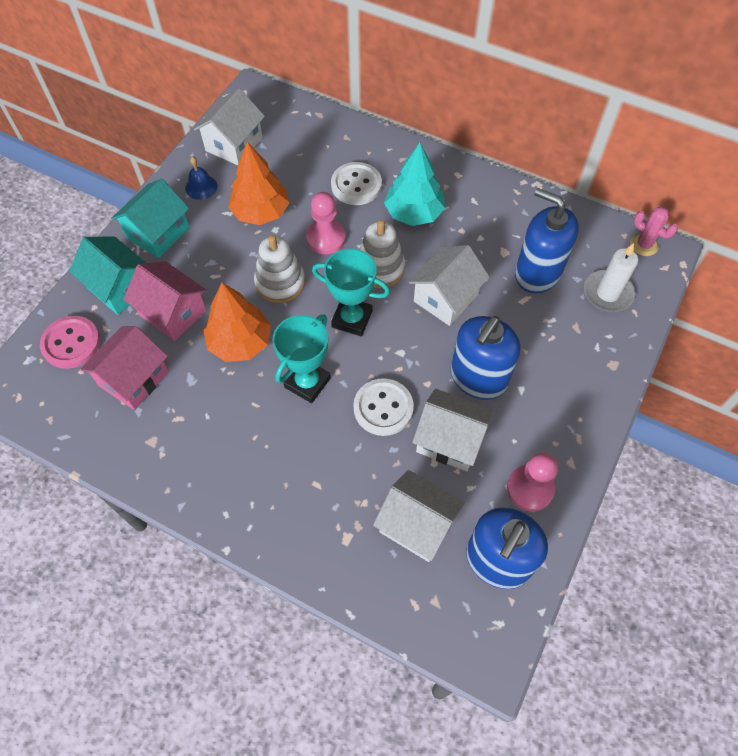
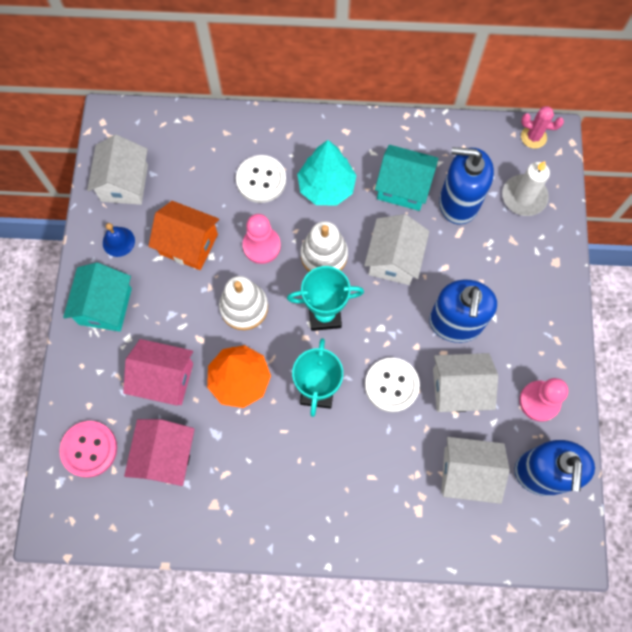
camera: 25 degrees left, 10 degrees up
(119, 287) = (101, 376): turquoise house -> turquoise house (403, 187)
(261, 212) = (188, 244): orange tree -> orange house

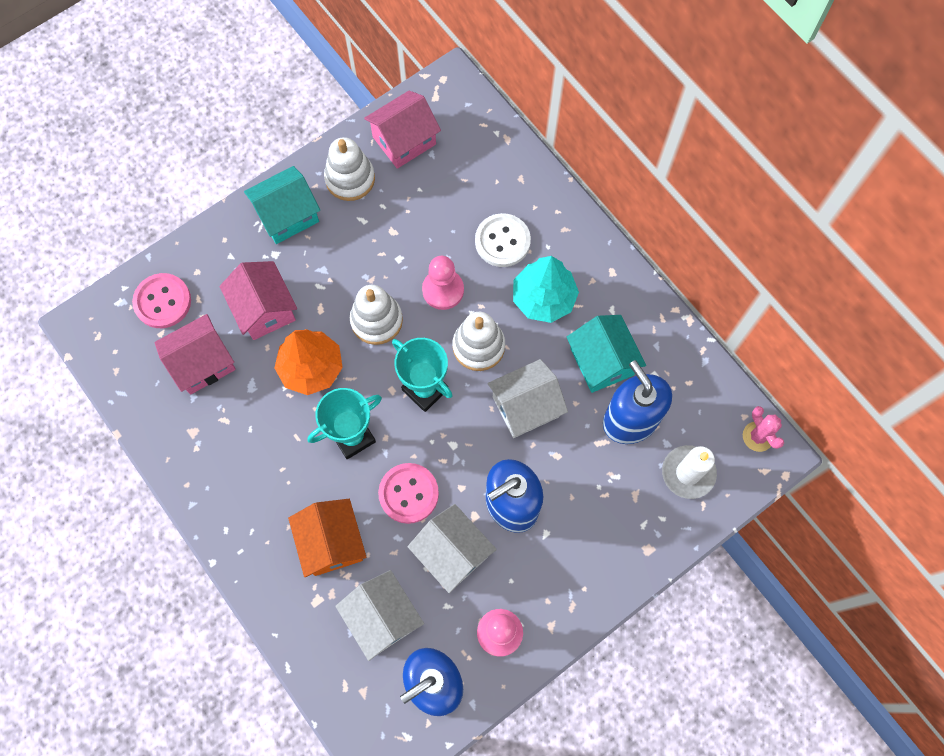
camera: 50 degrees right, 0 degrees up
(118, 241) = (350, 179): blue bell -> white stacking toy
(124, 183) = (404, 140): white house -> pink house
(188, 244) = (394, 233): orange house -> orange house (331, 542)
(391, 385) = (408, 493): white button -> pink button

